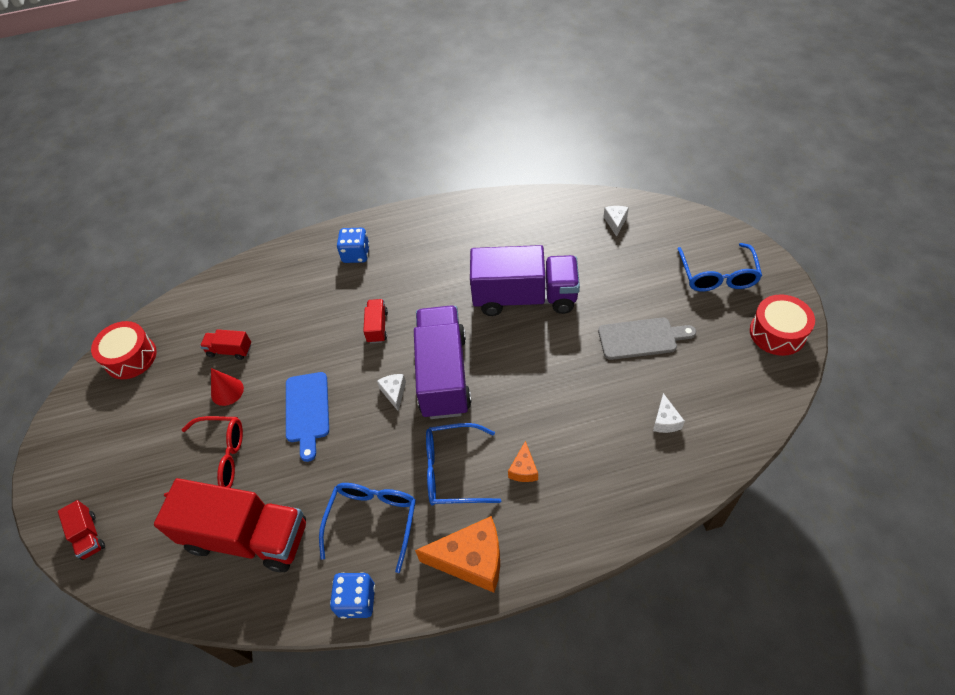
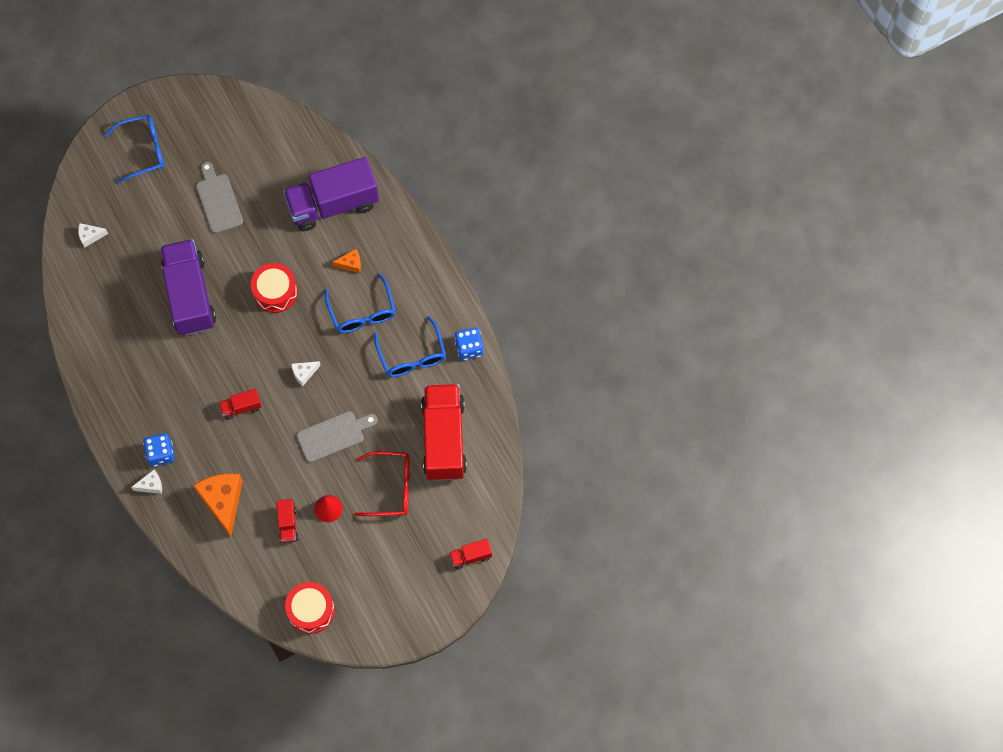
camera: 110 degrees left, 15 degrees up
(88, 536) = (470, 556): red truck -> red truck turned 150 degrees counterclockwise
(217, 461) = (391, 487): red glasses -> red glasses turned 105 degrees clockwise
(307, 411) = (333, 435): blue cutting board -> grey cutting board
(373, 520) = (412, 356): blue glasses -> blue glasses turned 105 degrees counterclockwise
(443, 375) = (280, 340): purple truck -> purple truck (333, 204)
(471, 560) = (425, 283): orange cheese -> orange cheese (223, 501)
(665, 421) = (291, 176): white cheese -> white cheese (151, 485)
(777, 333) = (196, 106): red drum -> red drum (275, 292)

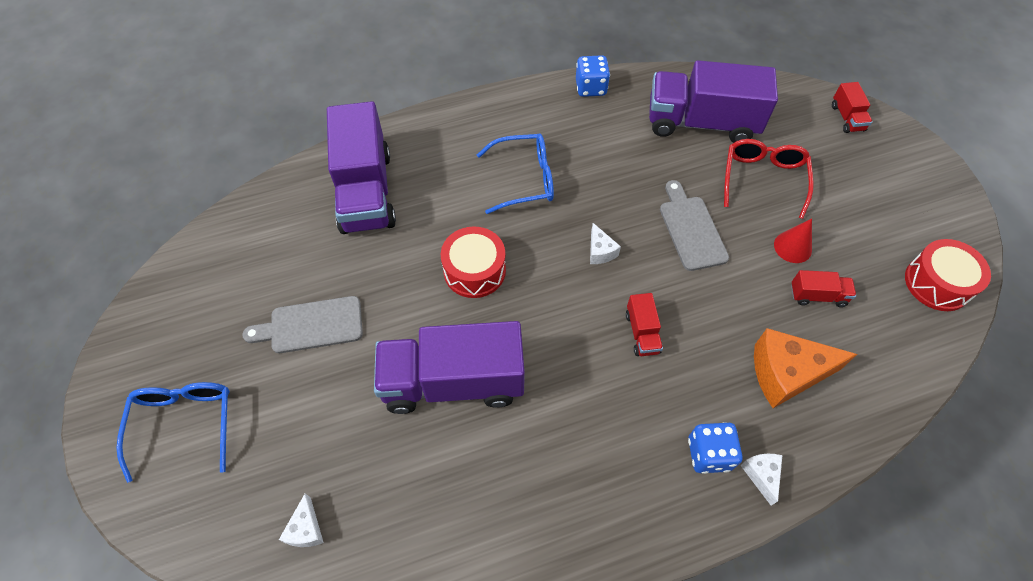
camera: 80 degrees left, 10 degrees down
(350, 264) = (455, 183): orange cheese -> none
(412, 356) = (592, 139): blue glasses -> none
(444, 439) = (701, 123): red truck -> purple truck

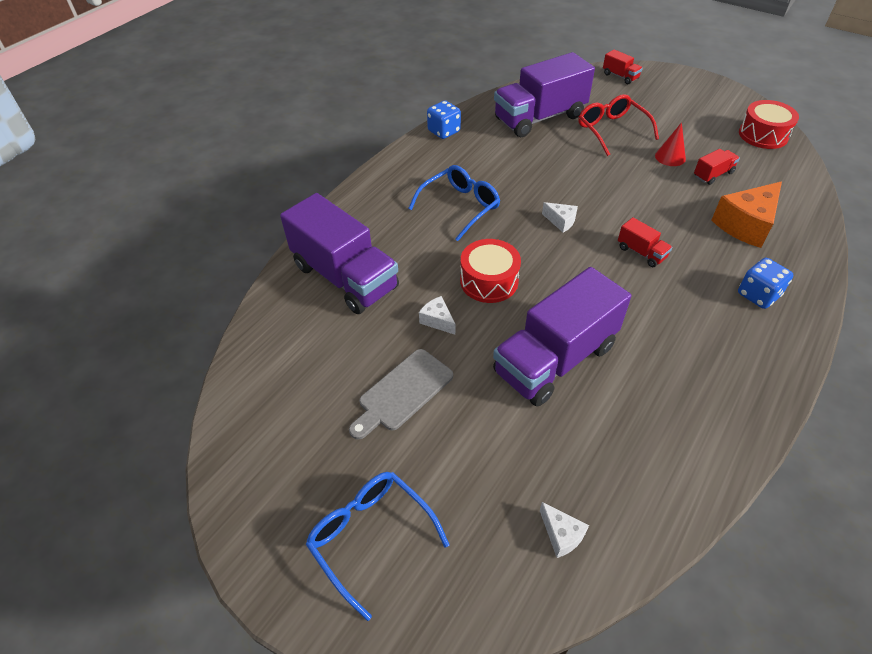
camera: 35 degrees left, 10 degrees down
(691, 229) = (602, 178): grey cutting board -> none
(761, 475) = (798, 287): white cheese -> white cheese (437, 321)

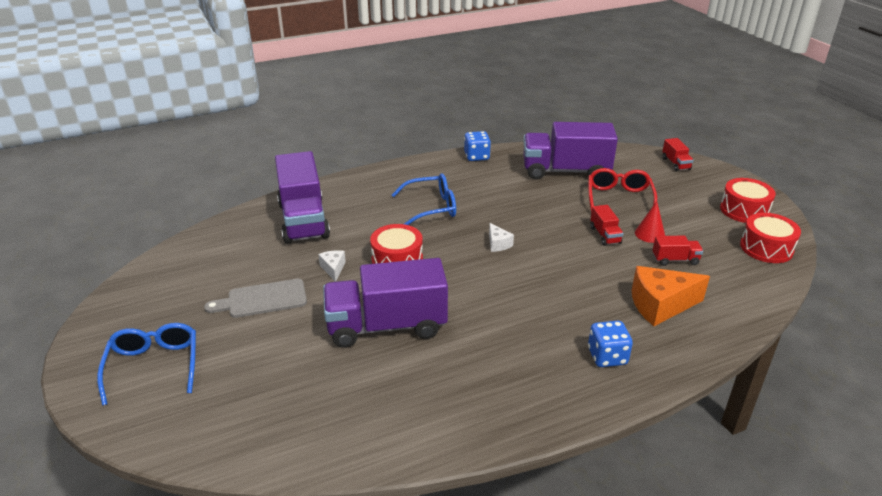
camera: 30 degrees right, 15 degrees down
(561, 535) = (265, 426): white cheese -> none
(641, 252) = (539, 288): red truck -> red truck (605, 235)
(714, 104) = (744, 210): none -> red drum

